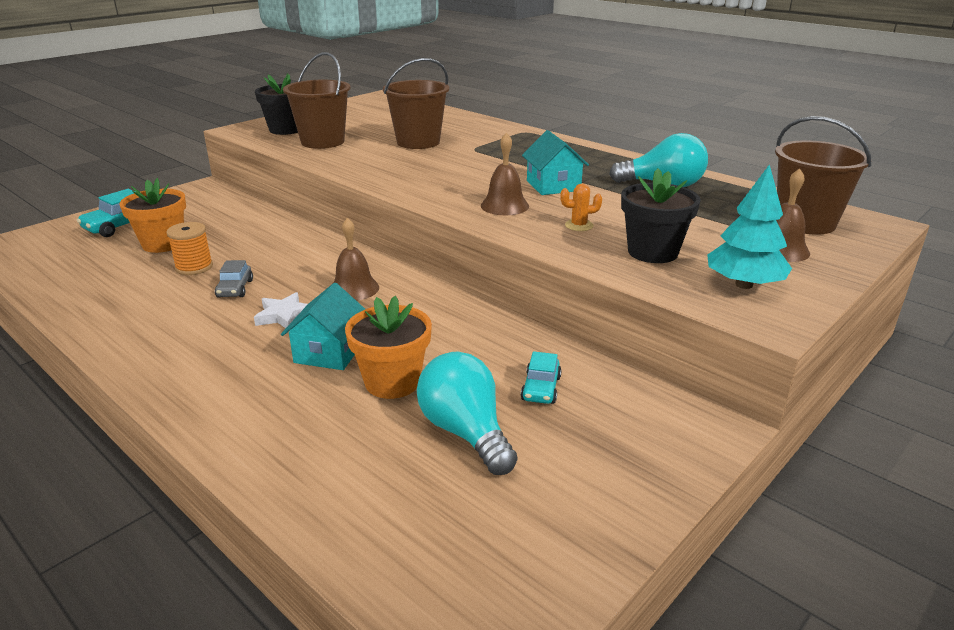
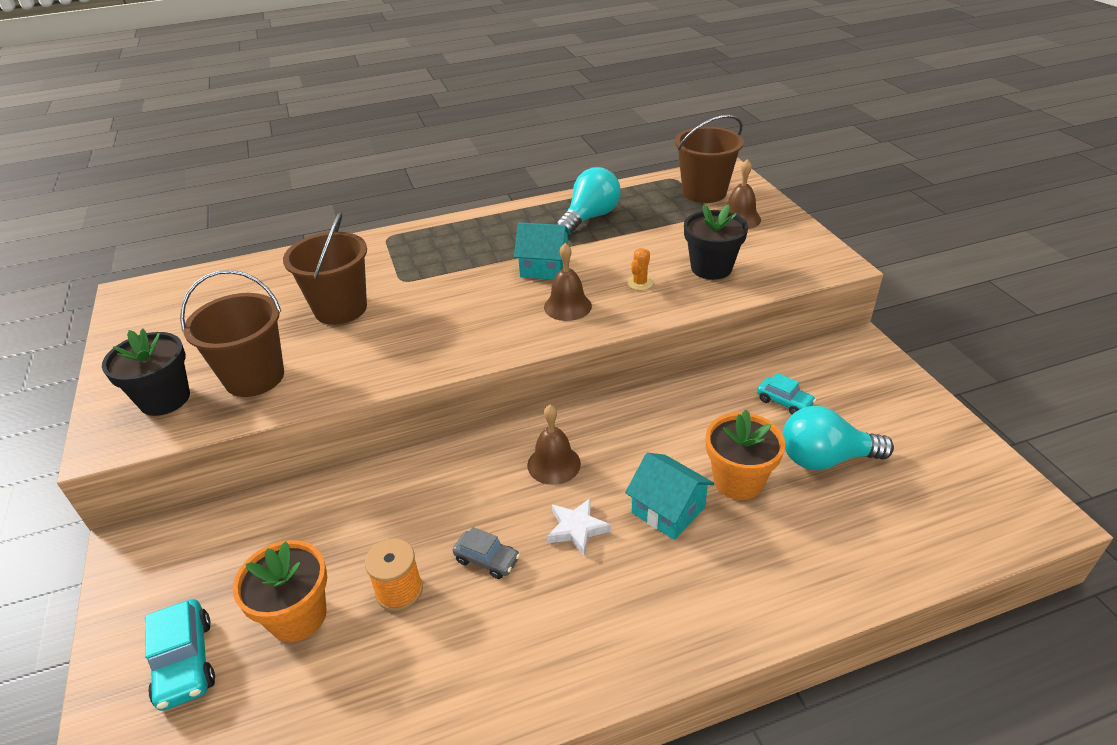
camera: 60 degrees left, 10 degrees up
(743, 284) = (783, 253): turquoise tree -> none

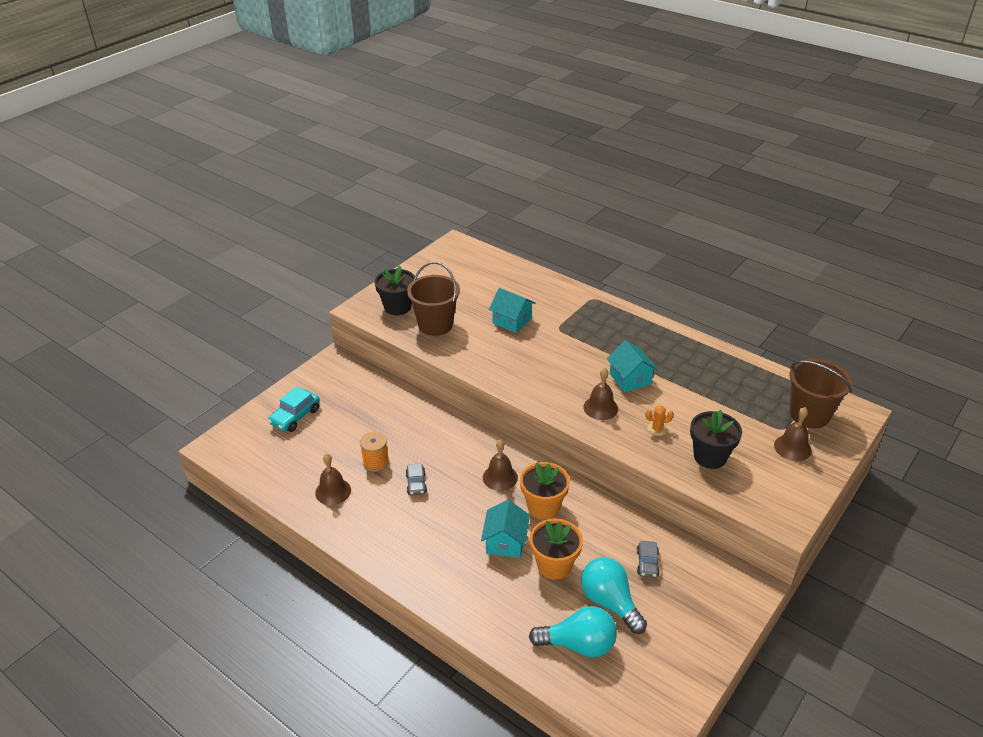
camera: 55 degrees right, 0 degrees up
(298, 616) = (339, 436): orange flower pot -> orange flower pot (543, 506)
(340, 309) = (512, 321): brown bucket -> turquoise house
(405, 681) = (333, 491): none -> brown bell
(577, 529) = (462, 509): white star -> none
(590, 217) = (709, 372): turquoise light bulb -> turquoise light bulb (578, 644)
(784, 402) = (647, 563): turquoise car -> grey car

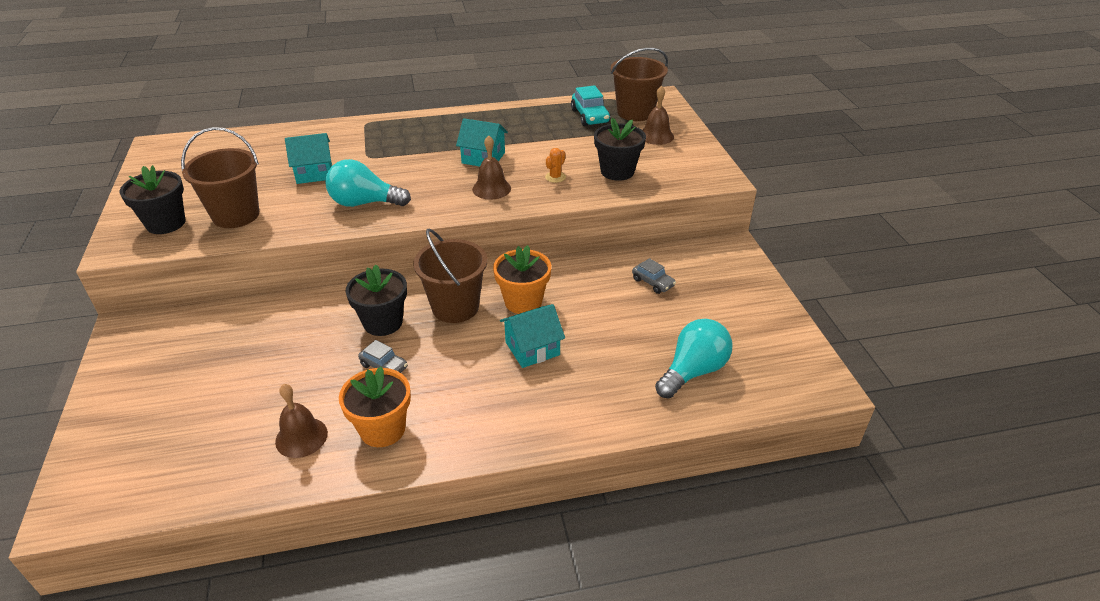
camera: 50 degrees left, 0 degrees up
(295, 416) = (148, 407): turquoise car -> turquoise car (590, 116)
(376, 462) = (313, 379): orange spool -> none
(450, 455) = (383, 322): none -> black flower pot
(500, 477) = (455, 307): brown bell -> brown bucket
(505, 542) = (532, 348): turquoise house -> turquoise house turned 75 degrees counterclockwise
(554, 565) = (594, 334): orange flower pot -> orange flower pot (382, 429)
(610, 602) = (669, 326): turquoise light bulb -> turquoise light bulb (364, 203)

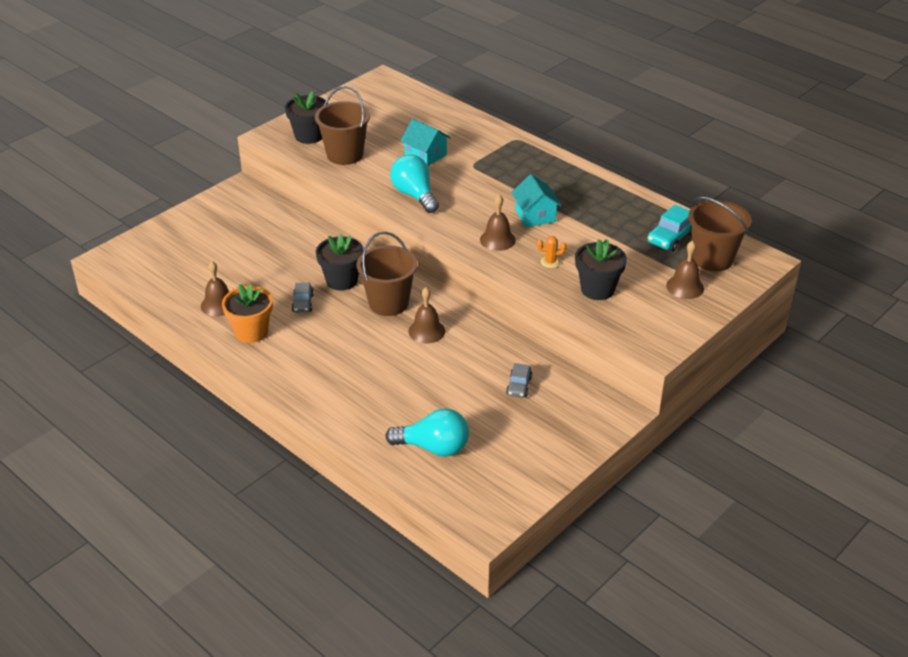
camera: 55 degrees right, 0 degrees up
(523, 302) = (426, 331): orange flower pot -> brown bell
(532, 348) = (381, 358): turquoise house -> none

